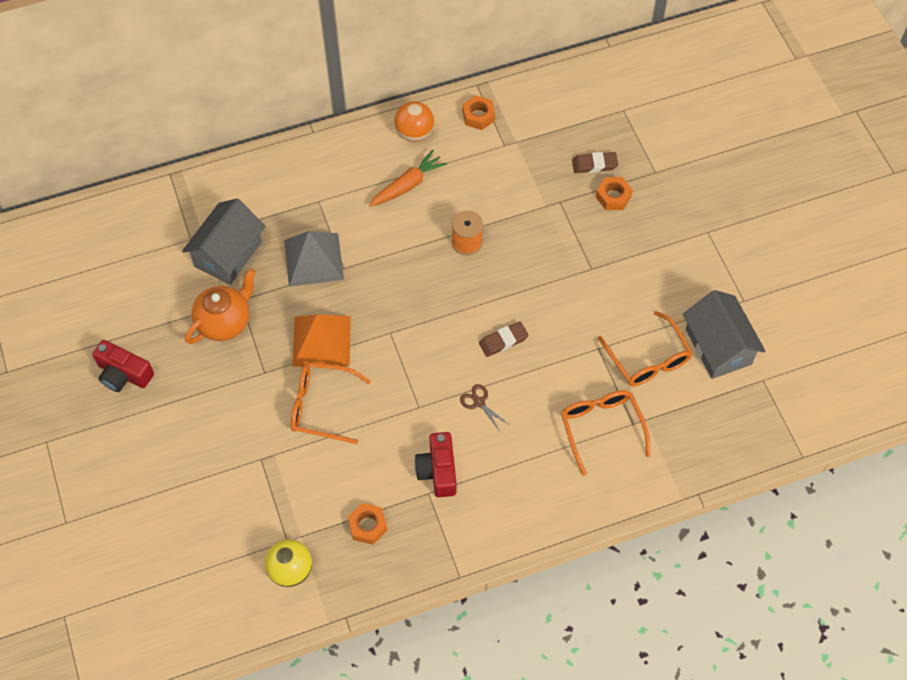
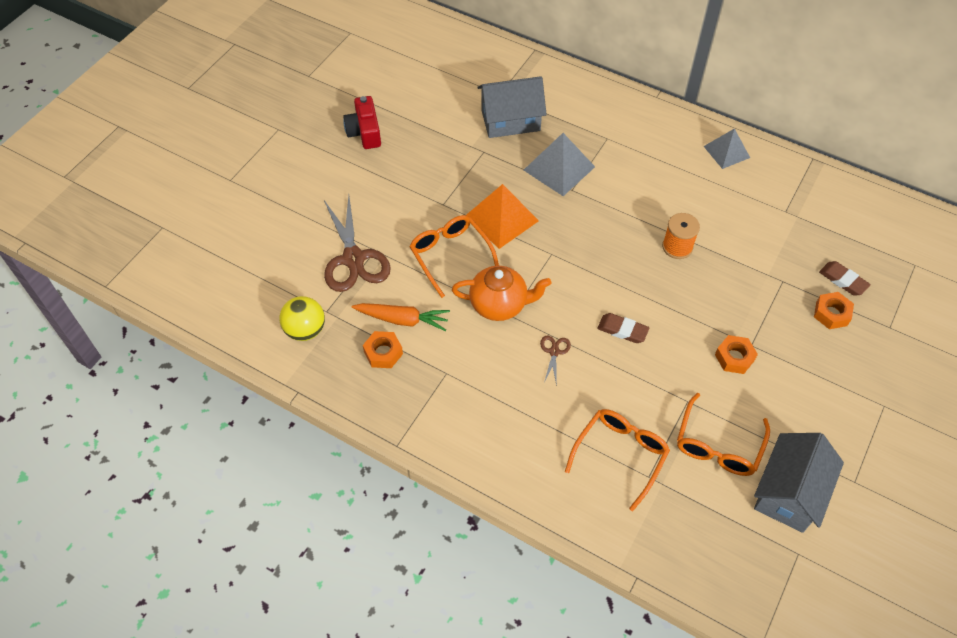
camera: 50 degrees right, 5 degrees down
(225, 322) = (458, 155): orange teapot -> orange teapot (500, 305)
(254, 482) = (353, 259): none -> brown scissors
(408, 185) = (681, 178): orange carrot -> orange carrot (403, 319)
(414, 133) = (726, 151): orange ball -> grey pyramid
(438, 470) = (471, 366): red camera -> none
(478, 116) = (789, 178): orange nut -> orange nut (734, 357)

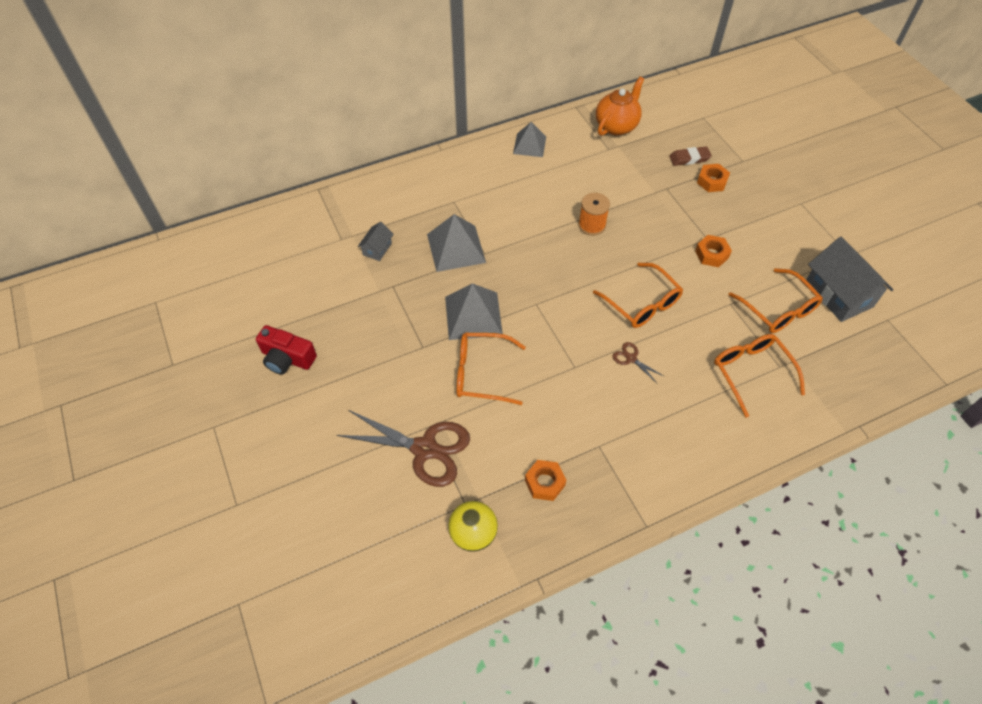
camera: 55 degrees left, 0 degrees up
(403, 319) = (521, 447): orange carrot -> none
(500, 305) = (559, 368): orange teapot -> orange teapot (616, 126)
(501, 218) = (473, 315): orange pyramid -> grey pyramid
(510, 120) = (377, 249): grey house -> grey house, size x0.49
(622, 330) = (642, 303): brown eraser -> orange glasses

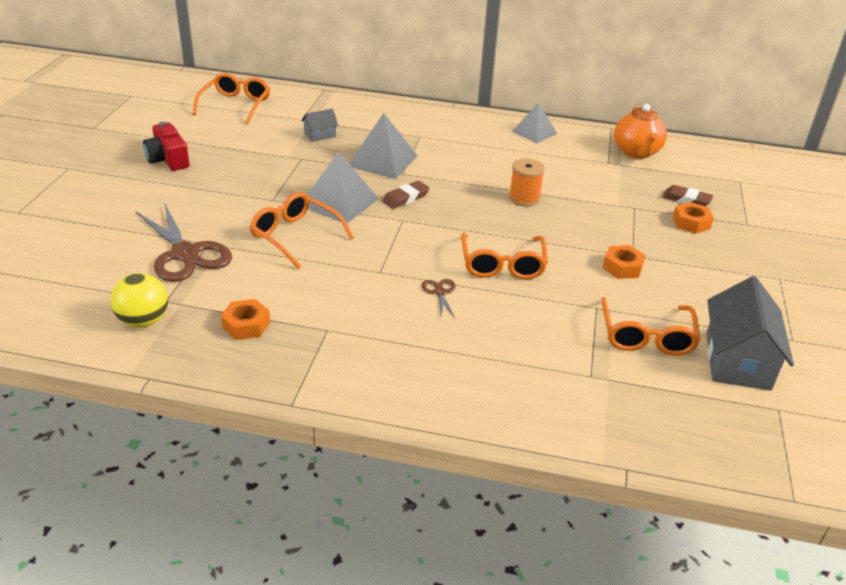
camera: 35 degrees right, 20 degrees down
(514, 279) = (405, 198): none -> brown eraser
(616, 126) = (636, 152): orange teapot -> orange teapot turned 105 degrees clockwise
(751, 372) = (551, 363): orange glasses -> orange glasses (236, 105)

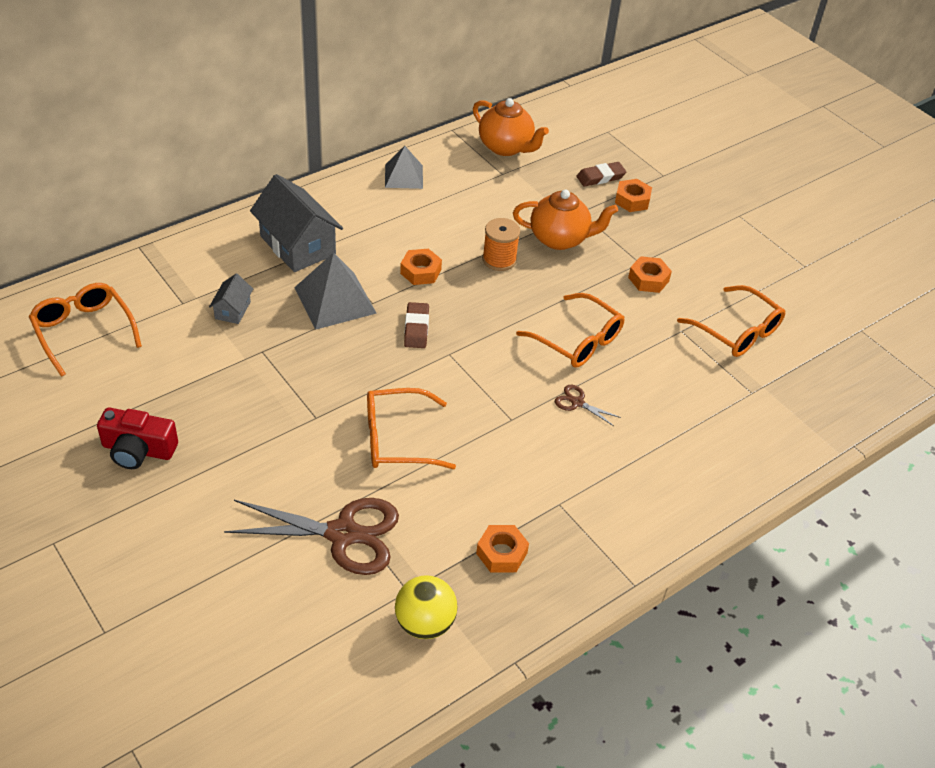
camera: 50 degrees left, 10 degrees up
(339, 202) = (373, 375): grey pyramid -> none
(459, 176) = (420, 272): none -> orange nut
(590, 212) = (560, 239): none -> orange teapot
(737, 360) = (801, 309): grey house -> grey house (298, 245)

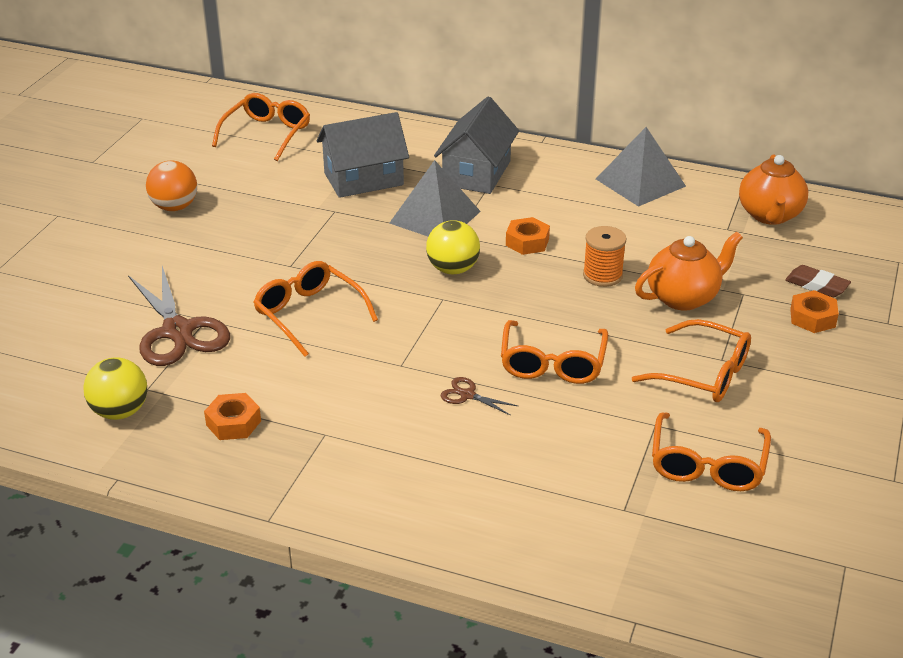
camera: 60 degrees right, 10 degrees down
(138, 450) = (174, 207): red camera -> orange ball
(232, 310) = (363, 179): grey house -> grey house, size x2.06
(403, 176) = (640, 182): grey pyramid -> grey pyramid, size x1.51
(416, 328) = (453, 269): brown eraser -> yellow ball
(560, 239) = (683, 297): orange teapot -> orange teapot turned 90 degrees counterclockwise
(577, 402) = (467, 395): brown scissors -> brown scissors turned 60 degrees counterclockwise
(648, 279) = (703, 374): orange nut -> orange glasses

